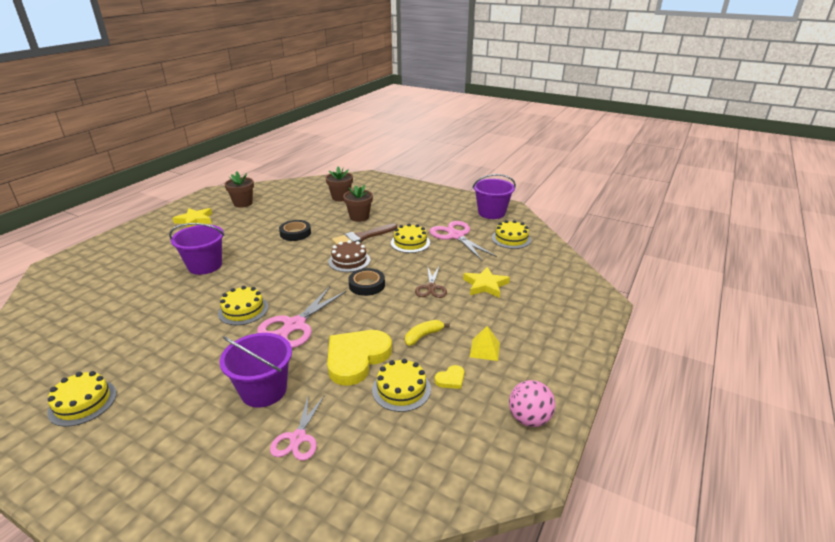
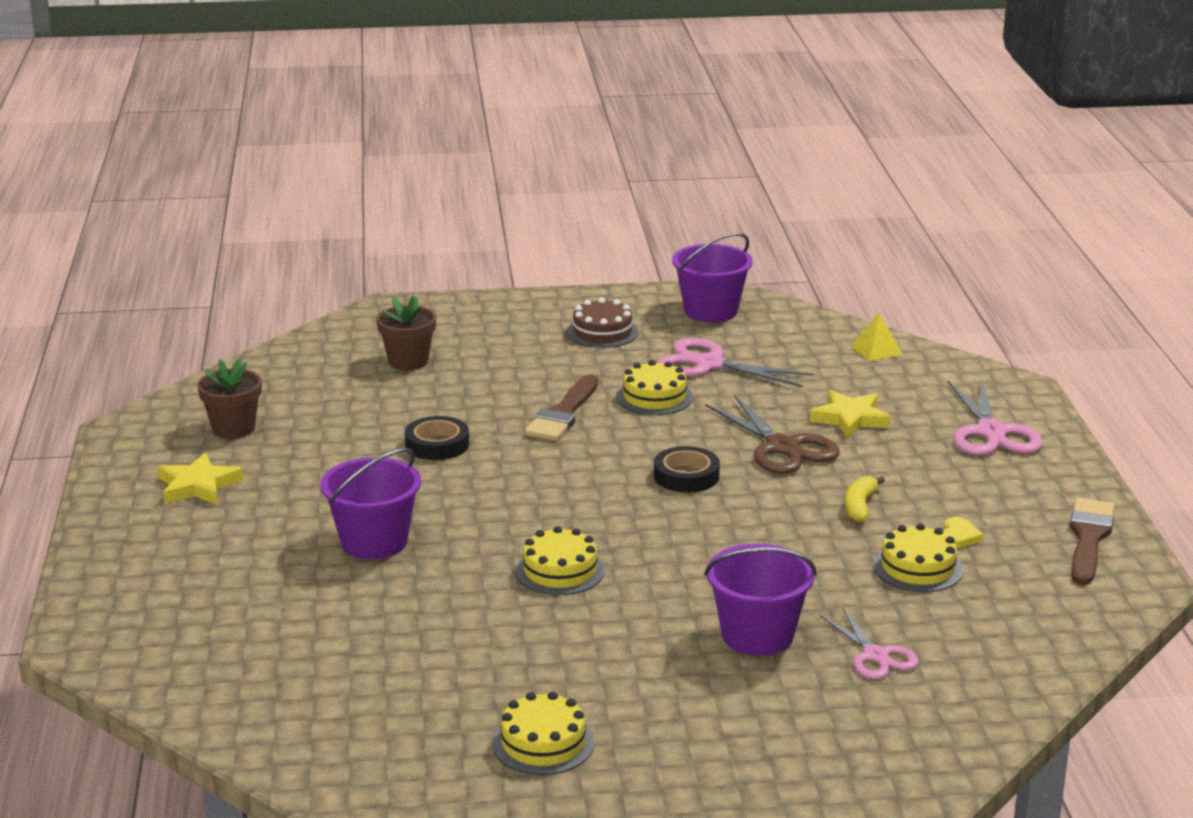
camera: 35 degrees left, 5 degrees down
(295, 325) = (670, 559): pink scissors -> pink scissors (991, 432)
(349, 261) = (603, 454): brown cake -> brown cake (602, 332)
(356, 358) = (816, 561): yellow heart -> none
(359, 217) = (502, 384): brown flower pot -> none
(431, 287) = (782, 447): brown scissors -> brown scissors, size x1.58
(485, 349) = (954, 492): yellow pyramid -> yellow pyramid (876, 350)
(511, 239) = (796, 343): yellow cake -> none
(529, 419) = (1088, 538): pink ball -> brown brush

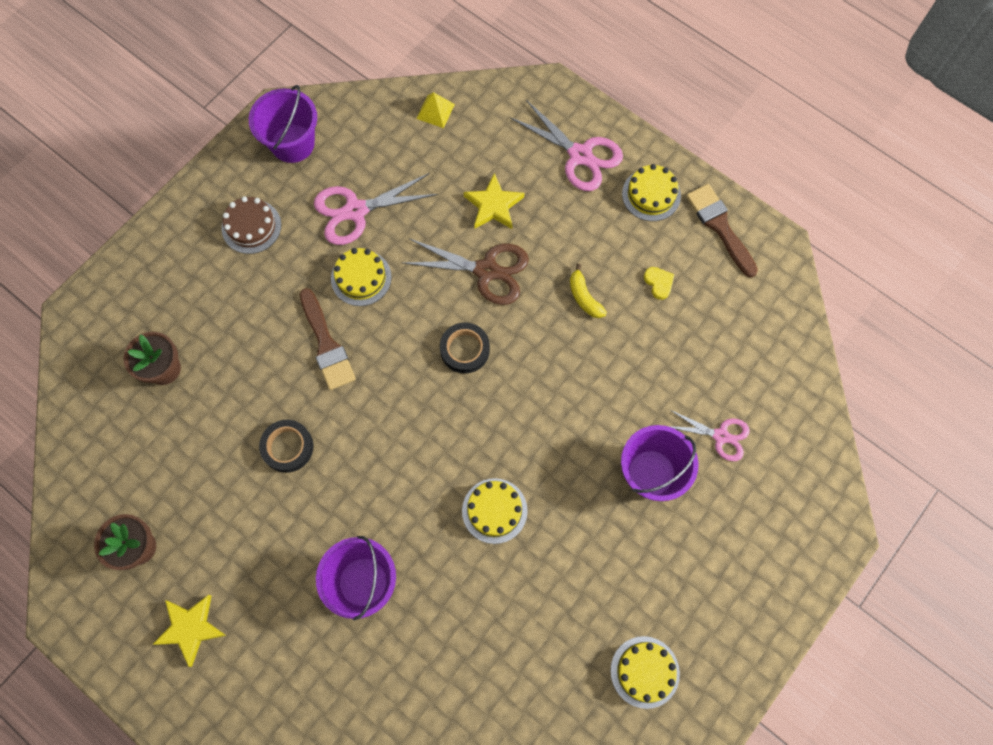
camera: 45 degrees left, 45 degrees up
(918, 568) = (667, 333): yellow cake -> yellow cake (651, 194)

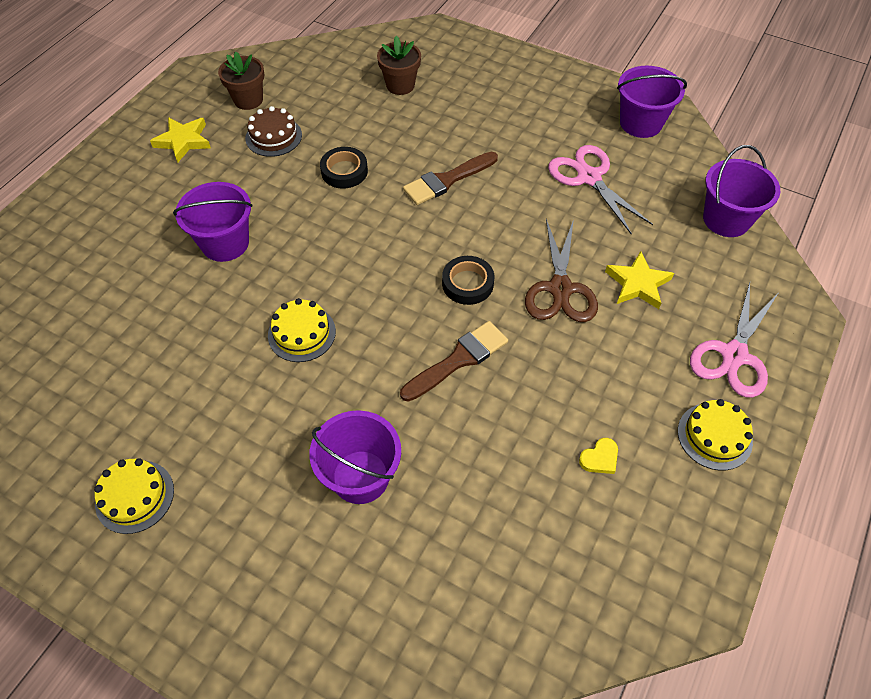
camera: 80 degrees right, 15 degrees down
(251, 226) = (546, 112): brown cake -> brown cake (273, 136)
(361, 278) = (521, 193): yellow cake -> none
(435, 111) = (726, 219): yellow pyramid -> purple bucket
(584, 297) = (557, 382): yellow banana -> none
(720, 226) = (702, 522): brown brush -> brown brush (458, 360)
(720, 436) = (418, 551): pink scissors -> none

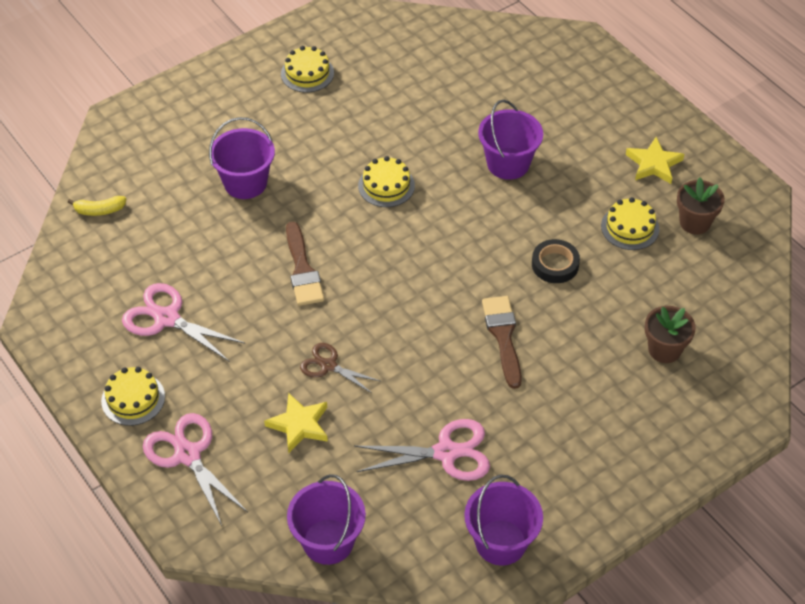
camera: 115 degrees right, 5 degrees down
(273, 136) = (630, 227): brown cake -> yellow cake
(467, 283) = (372, 304): black tape -> none
(490, 634) = (99, 210): none -> yellow banana
(560, 289) = (328, 366): brown scissors -> brown scissors, size x0.63
(600, 458) = (166, 318): yellow heart -> pink scissors

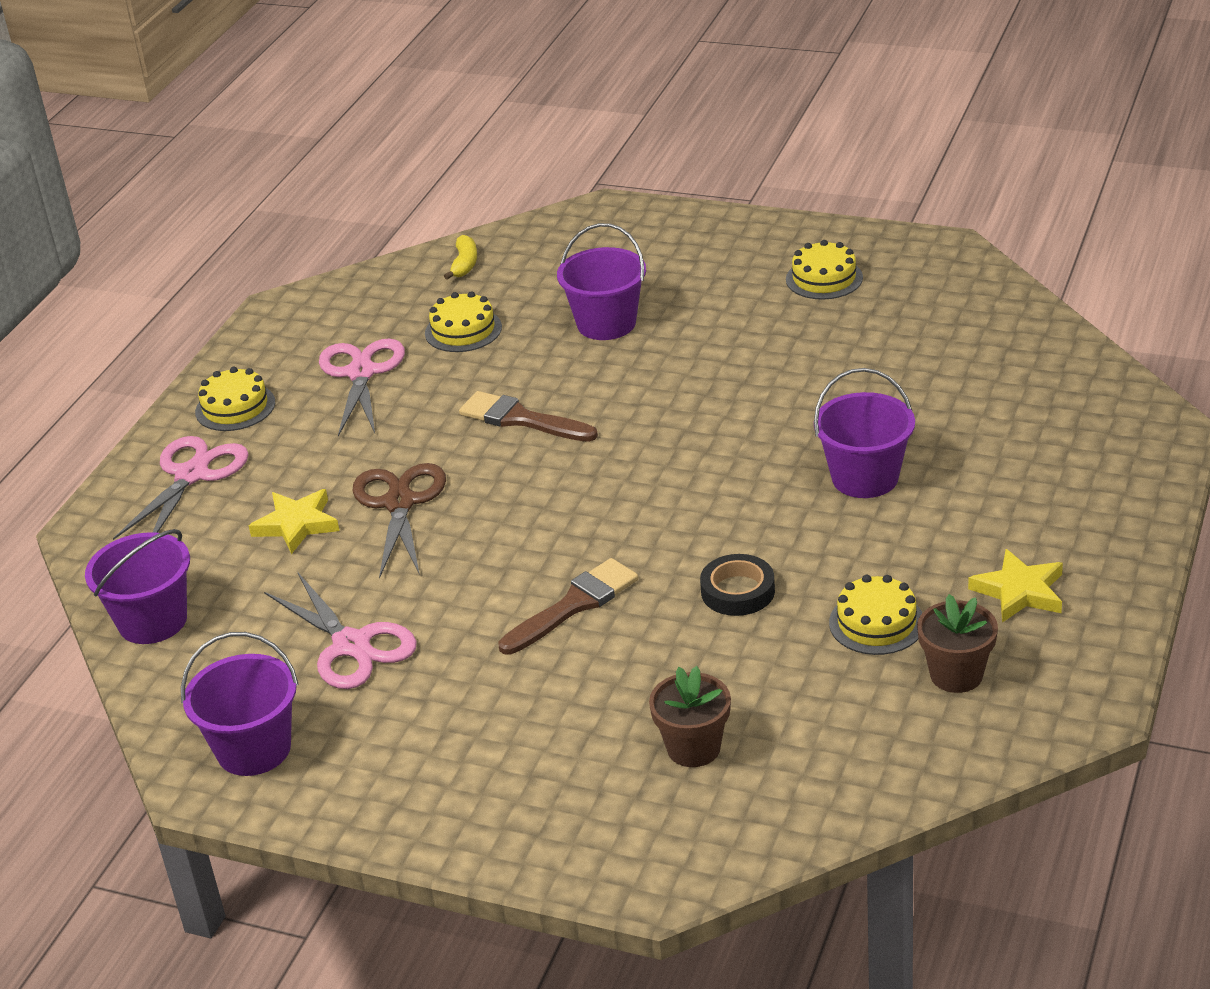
camera: 60 degrees right, 15 degrees down
(99, 210) = (464, 264): yellow banana -> yellow banana turned 135 degrees counterclockwise
(302, 269) = (521, 419): brown brush -> brown brush turned 75 degrees clockwise
(328, 366) = (399, 503): brown scissors -> brown scissors, size x1.58
(386, 185) = (716, 411): yellow cake -> yellow cake (463, 330)

